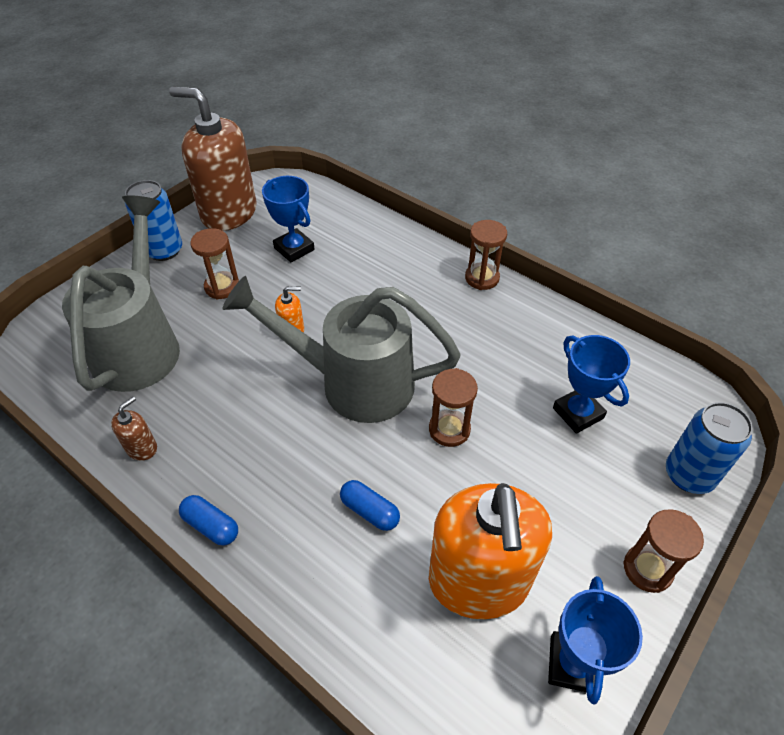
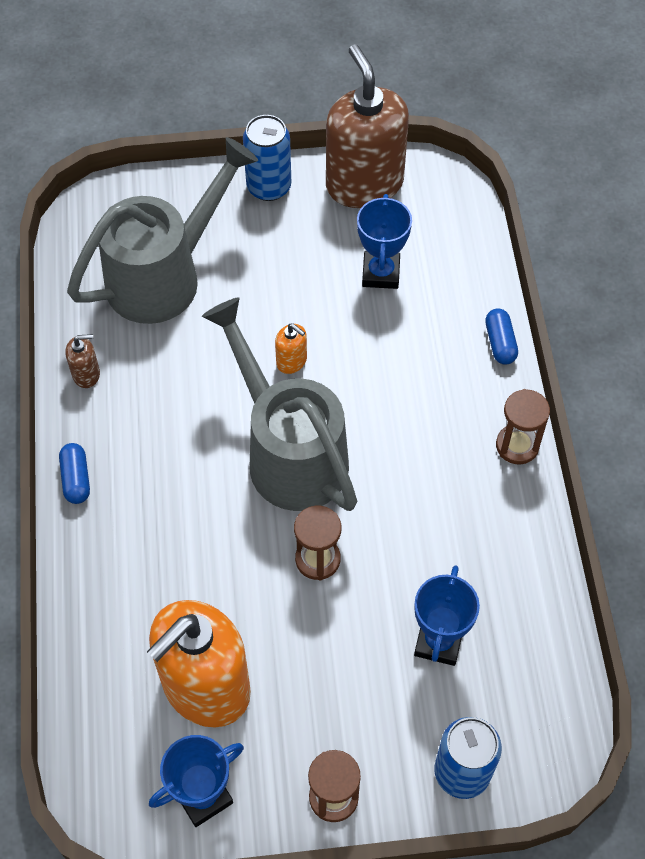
camera: 45 degrees right, 10 degrees up
(222, 287) = (279, 267): brown hourglass -> none
(369, 511) = (188, 567): blue capsule -> blue capsule (500, 343)

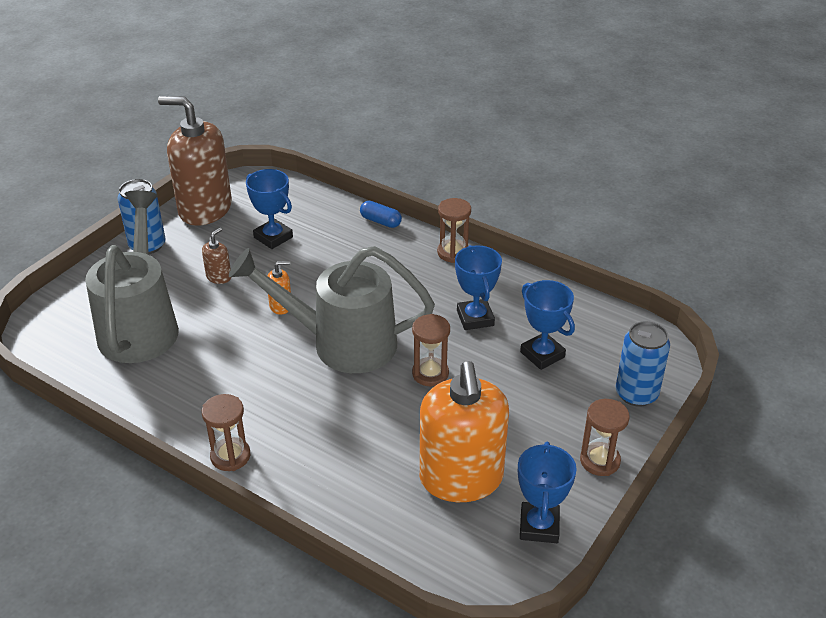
camera: 50 degrees left, 20 degrees down
(76, 479) = (230, 456): blue capsule -> brown hourglass
(86, 374) = (158, 404): brown soap dispenser -> brown soap dispenser (219, 277)
(435, 540) = (475, 318): none -> blue trophy

